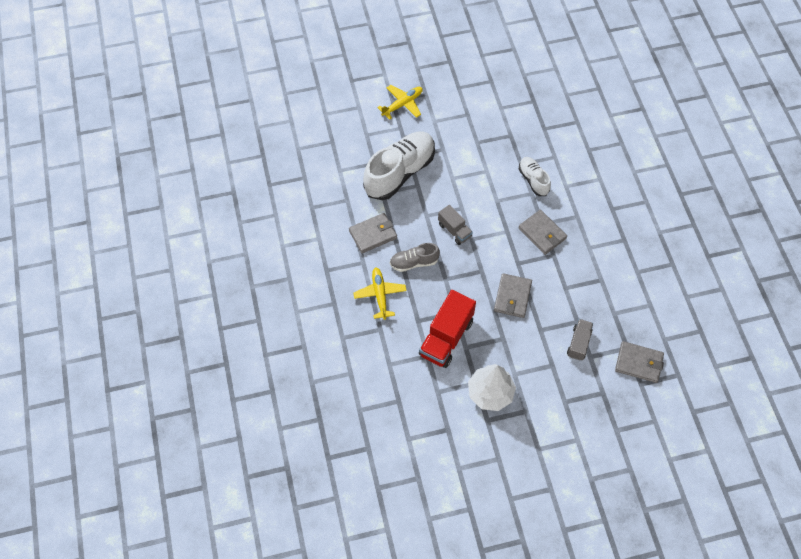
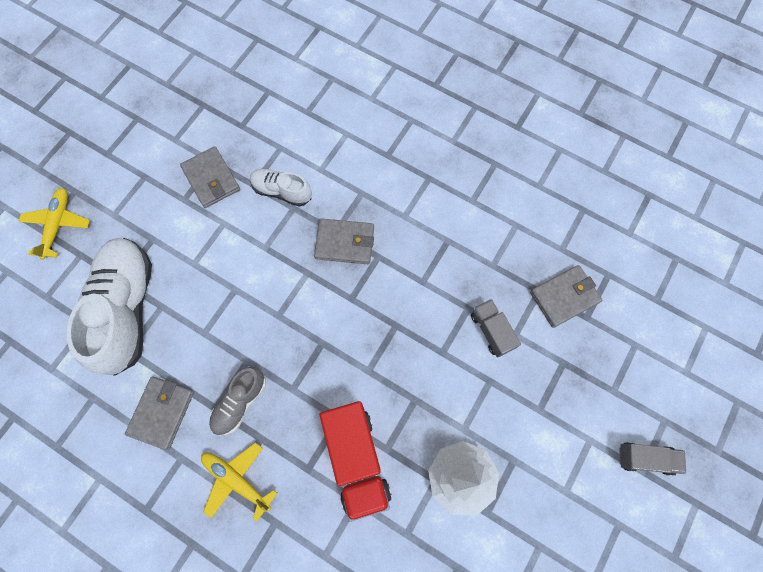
camera: 45 degrees left, 10 degrees up
(454, 230) = (250, 322): grey truck -> grey truck (645, 458)
(512, 297) = (381, 342): grey wallet -> grey wallet (211, 179)

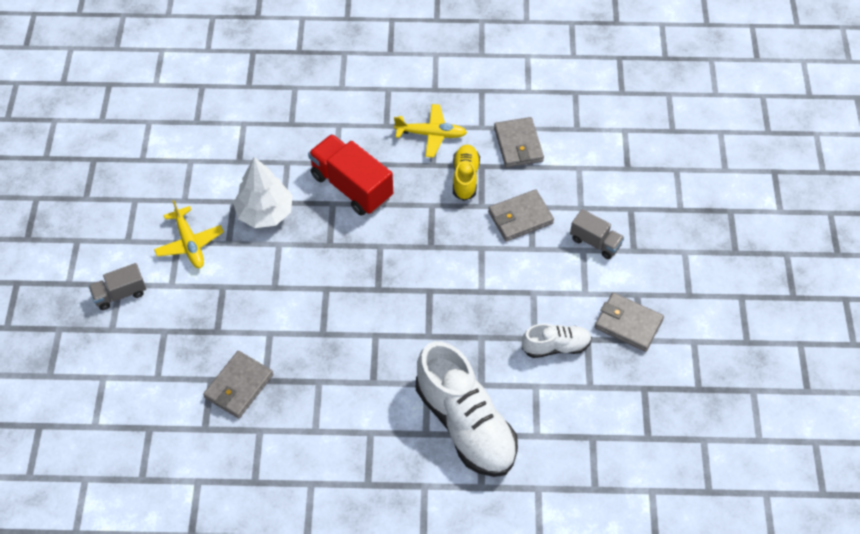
camera: 150 degrees right, 15 degrees down
(58, 225) = (721, 221): yellow plane -> yellow plane (189, 243)
(127, 309) = (605, 192): white shoe -> white shoe (465, 424)
(240, 402) = (465, 178): grey shoe -> yellow shoe
(345, 243) = (466, 332): grey wallet -> grey wallet (520, 218)
(491, 331) = (292, 325): grey truck -> grey truck (595, 242)

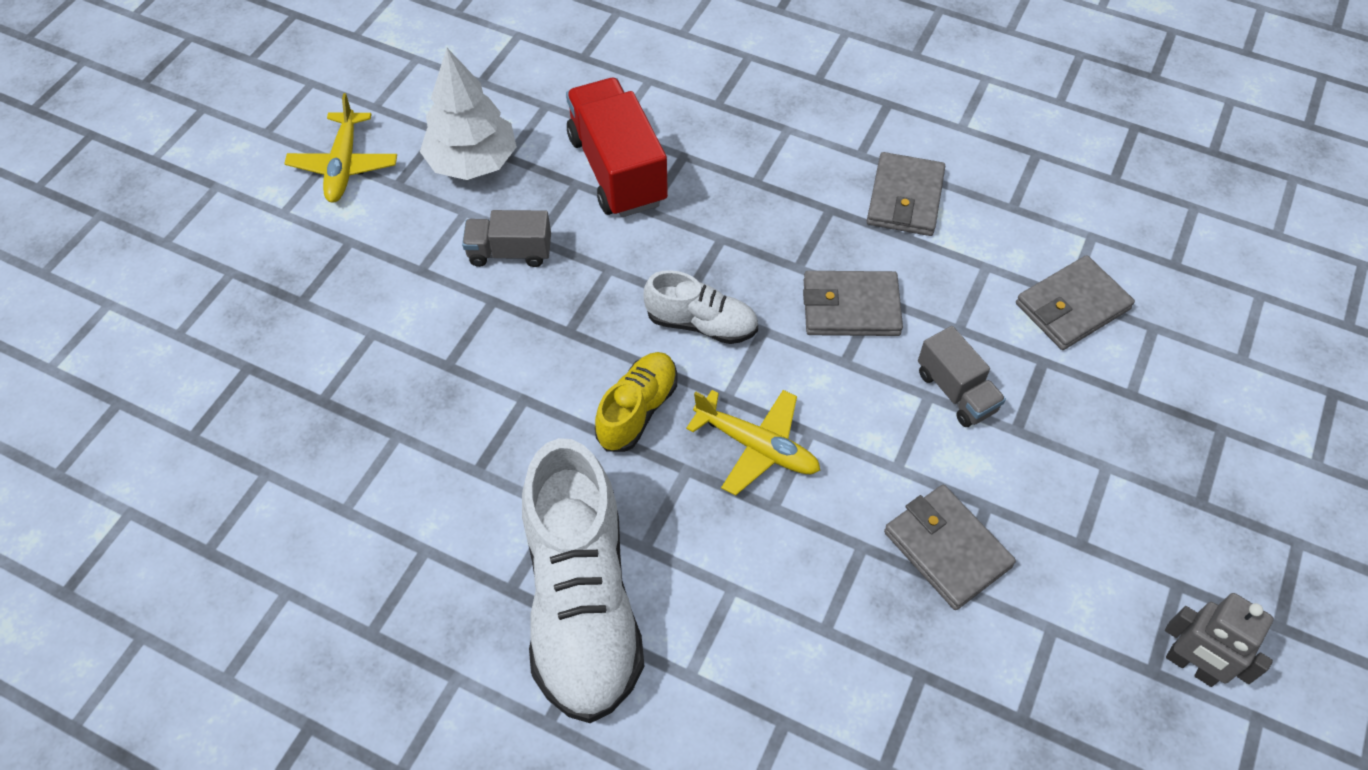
camera: 25 degrees right, 0 degrees up
(120, 294) = (208, 199): grey truck -> grey truck (510, 252)
(239, 386) = (279, 394): grey wallet -> grey wallet (1072, 306)
(431, 134) = (777, 138): yellow plane -> yellow plane (757, 446)
(465, 178) = (795, 217): yellow shoe -> yellow shoe (637, 410)
(555, 346) = (801, 536): white shoe -> white shoe (701, 324)
(762, 332) = (1191, 666): none -> grey robot

